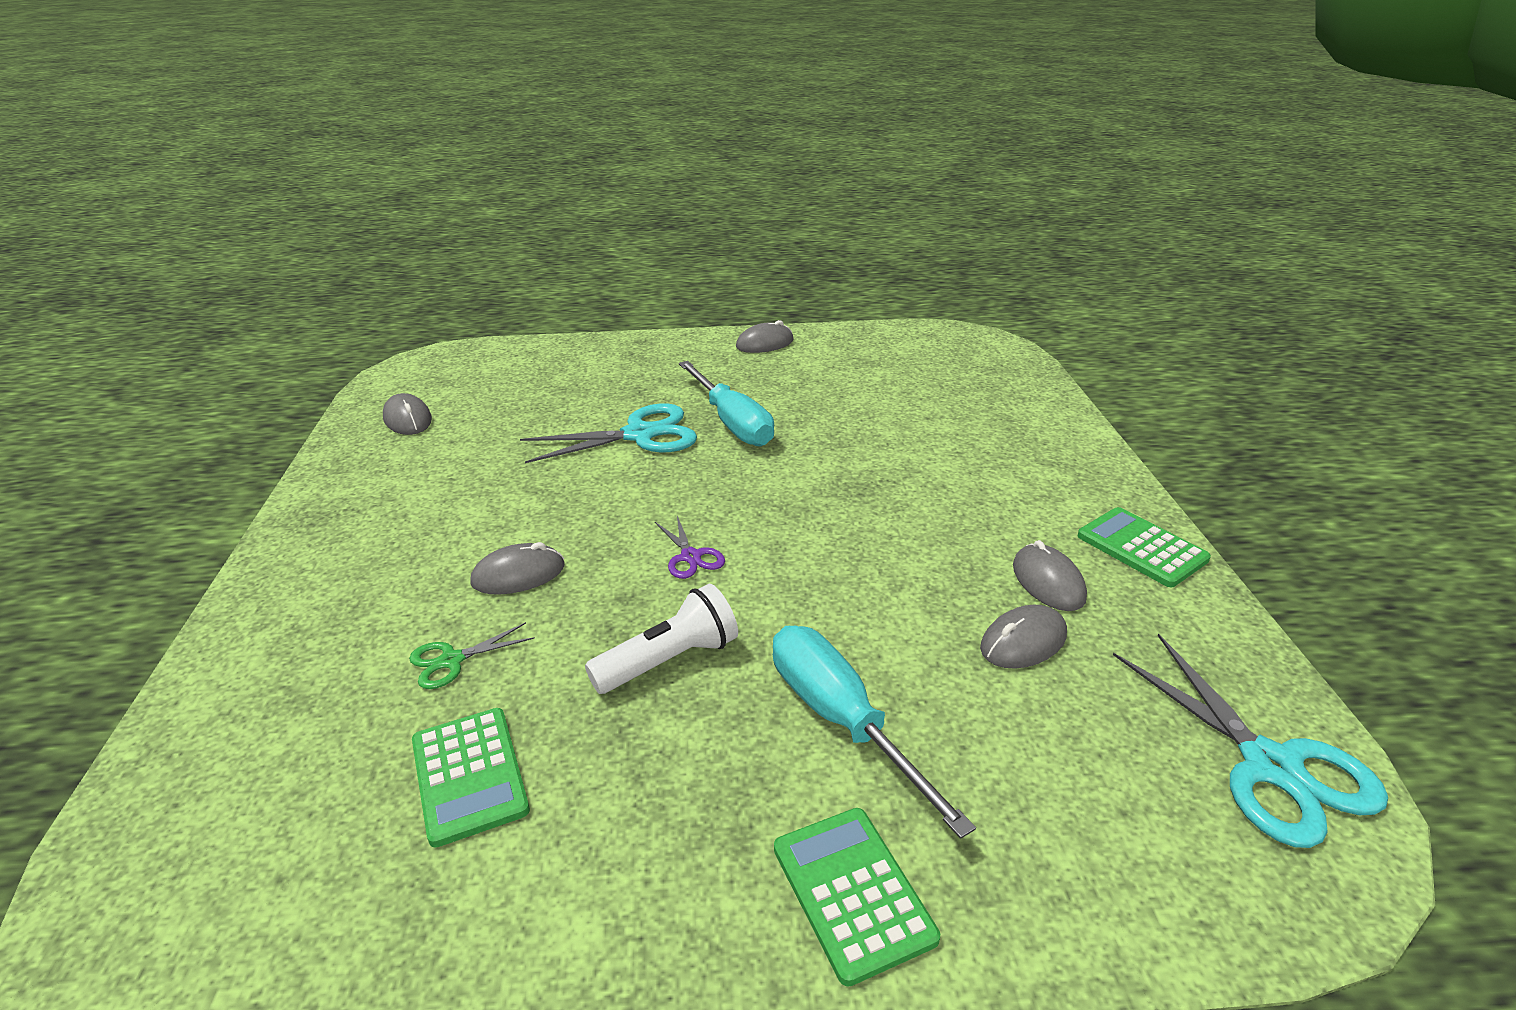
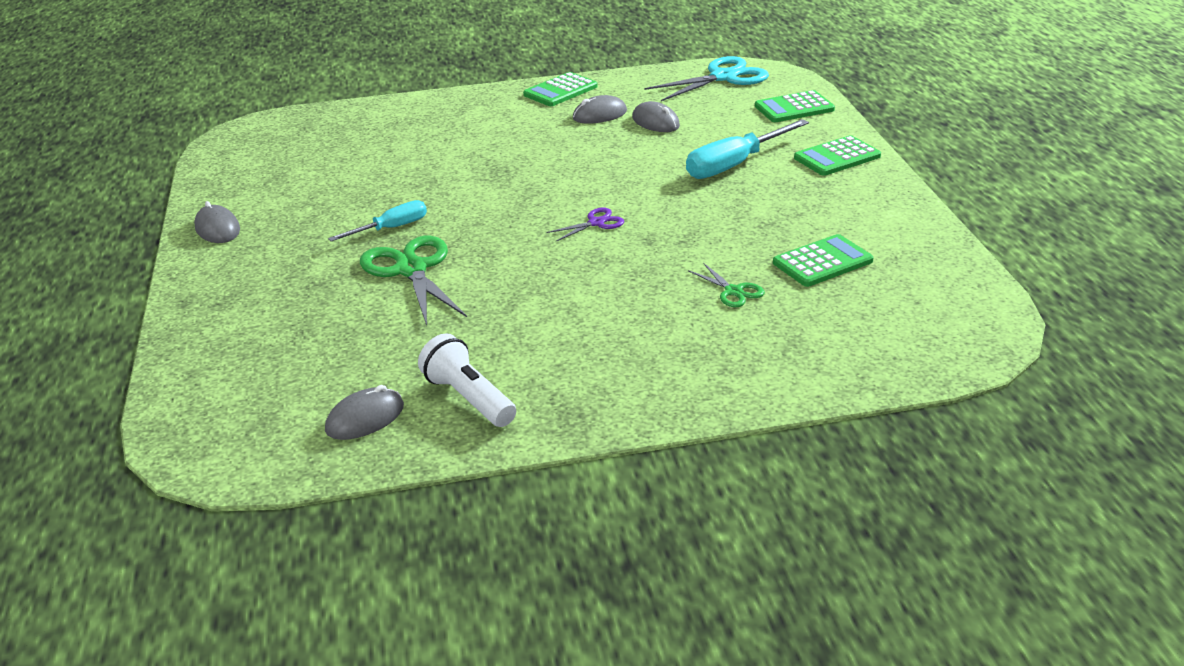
camera: 95 degrees left, 0 degrees up
(518, 574) = (633, 287): grey mouse -> none
(640, 435) = (411, 269): turquoise scissors -> green scissors
(669, 660) = (706, 217): white flashlight -> white flashlight (469, 398)
(732, 422) = (391, 228): turquoise screwdriver -> turquoise screwdriver, size x0.62
(1115, 867) = (794, 108): none -> green calculator

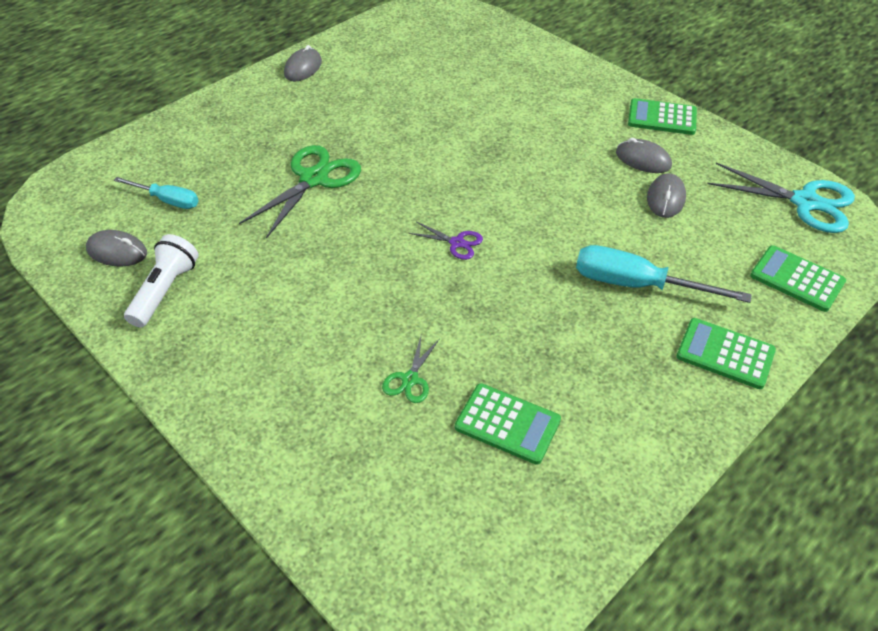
camera: 55 degrees right, 15 degrees up
(391, 228) = (362, 141): turquoise screwdriver -> turquoise screwdriver (167, 200)

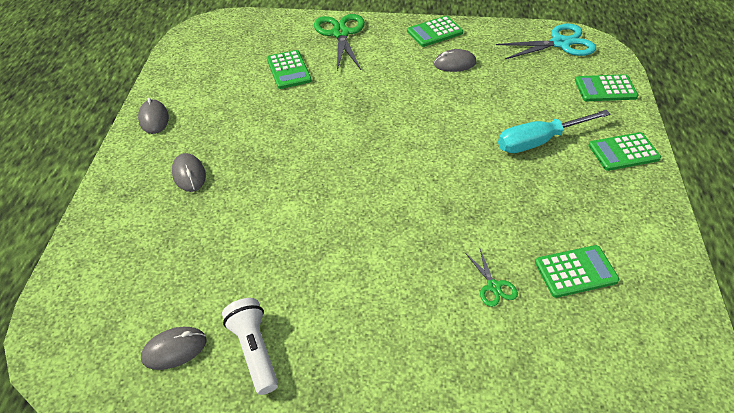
camera: 40 degrees left, 0 degrees up
(167, 200) = (167, 282): turquoise screwdriver -> none
(314, 179) = (265, 195): green scissors -> green scissors (341, 33)
(457, 243) = (414, 180): purple scissors -> none
(464, 83) = (289, 70): none -> green calculator
(666, 198) = (493, 80): grey mouse -> grey mouse (189, 174)

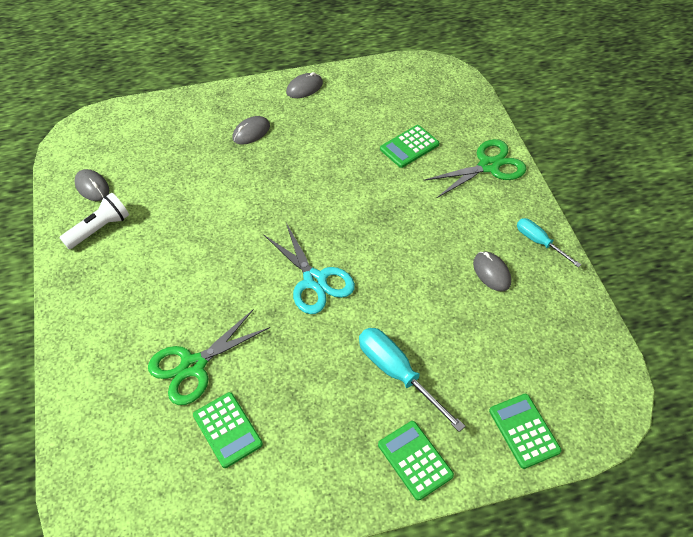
camera: 70 degrees right, 5 degrees up
(434, 32) = (539, 242): green calculator -> turquoise screwdriver
(493, 286) = (193, 366): green scissors -> green scissors, size x2.00
(560, 43) = (592, 370): turquoise scissors -> turquoise scissors (314, 280)

